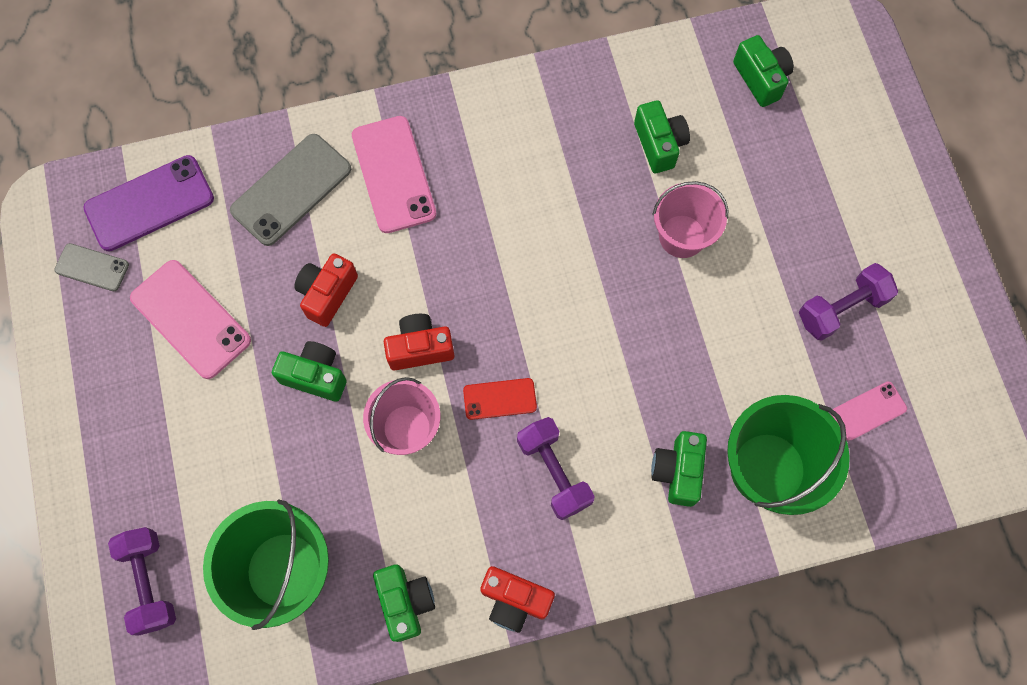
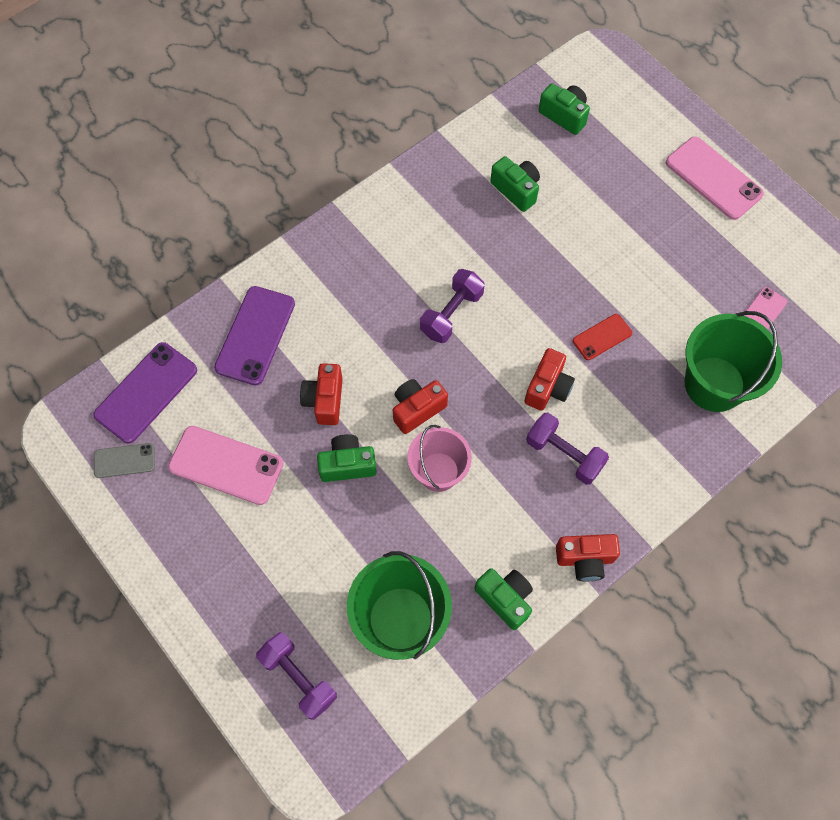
camera: 25 degrees left, 5 degrees down
(291, 190) = (255, 335): grey phone -> purple phone
(393, 174) = (329, 291): pink phone -> pink phone (713, 178)
(499, 399) = (496, 420): red phone -> red phone (602, 337)
(575, 388) = (548, 388): none -> red camera
(677, 471) = (652, 414): green camera -> none
(682, 236) = (567, 248): pink bucket -> none
(841, 308) = (705, 251): purple dumbbell -> purple dumbbell (451, 314)

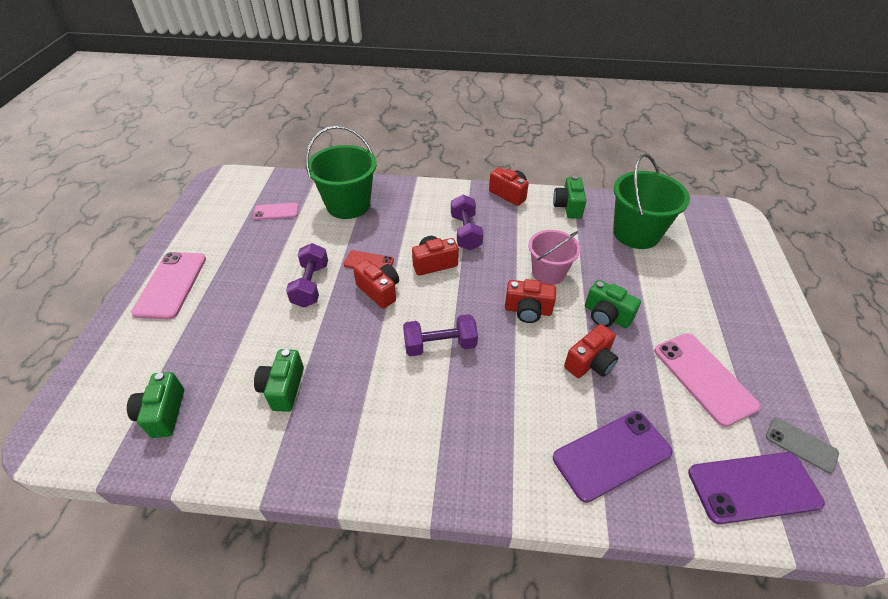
camera: 135 degrees left, 20 degrees down
(298, 678) = (720, 248): purple dumbbell -> purple dumbbell (311, 285)
(555, 318) = (379, 291): none -> red camera

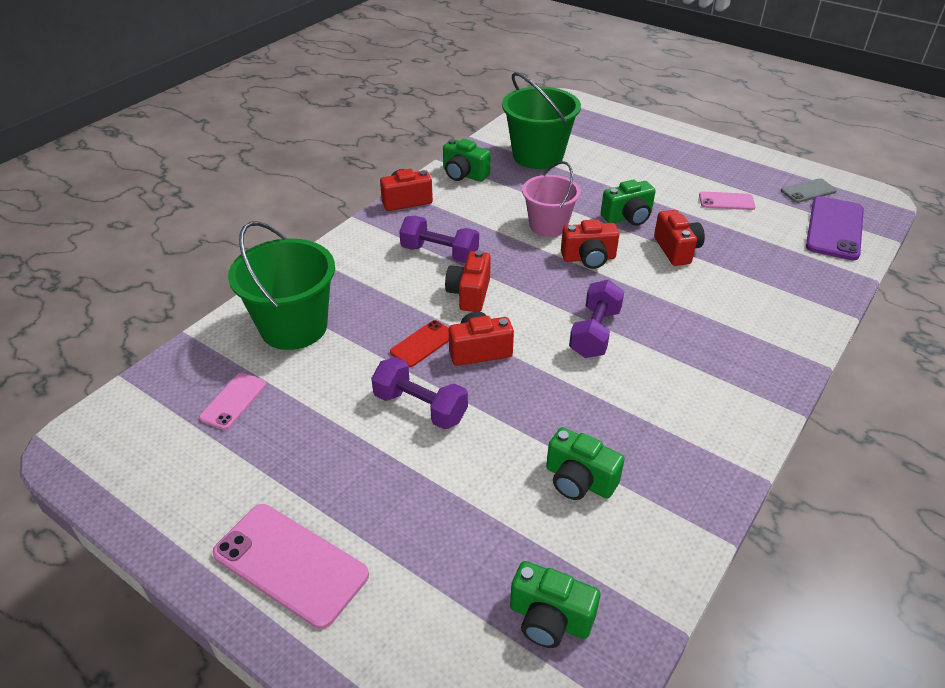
camera: 60 degrees left, 5 degrees down
(528, 310) = (588, 258): red camera -> red camera turned 45 degrees clockwise
(611, 455) = (778, 280): purple phone -> none
(704, 378) = (726, 201): pink phone -> pink phone, size x0.56

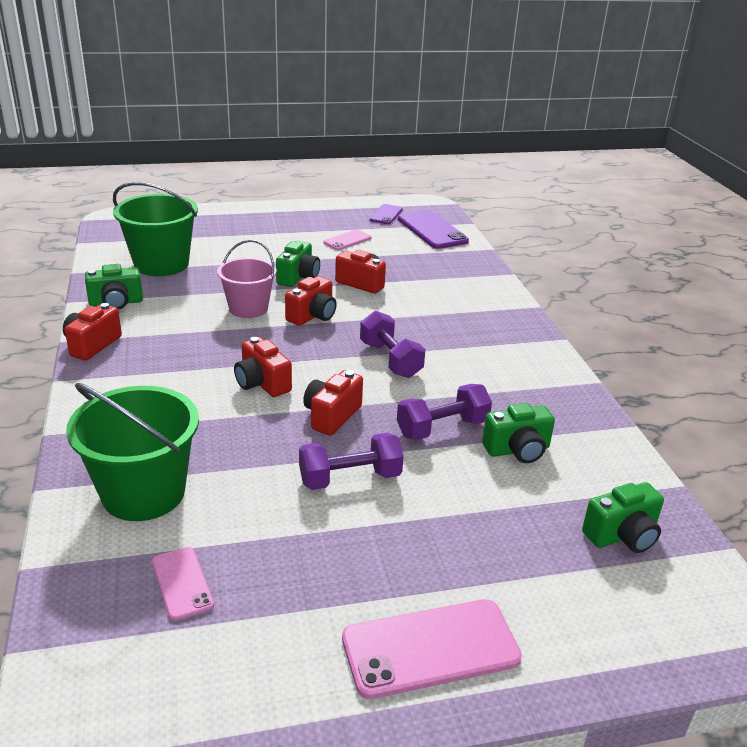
camera: 50 degrees left, 10 degrees down
(423, 343) = (281, 437): red phone -> none
(439, 253) = (189, 368): purple dumbbell -> purple dumbbell (442, 428)
(808, 191) = (386, 214): grey phone -> purple phone

